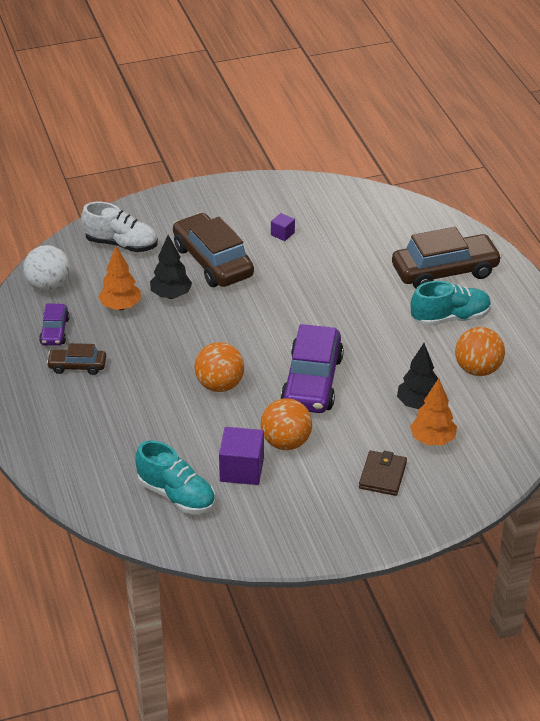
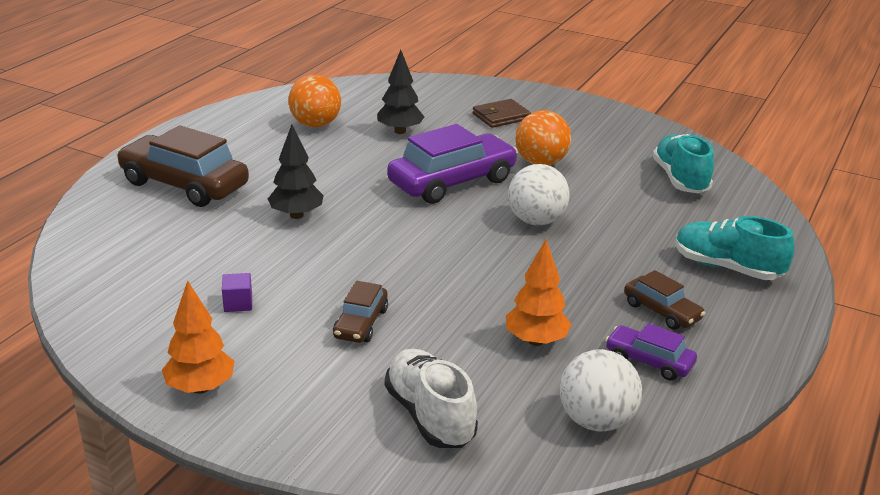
camera: 135 degrees left, 10 degrees down
(54, 331) = (649, 361): purple car -> purple car turned 105 degrees counterclockwise
(171, 295) = (462, 318): black tree -> black tree (296, 215)
(213, 261) = (361, 323): brown car -> brown car, size x0.51
(219, 385) = (536, 221): orange ball -> white ball
(242, 469) = (603, 167): purple cube -> none
(432, 440) = (430, 113): orange tree -> orange tree (200, 387)
(450, 318) = (259, 157): turquoise shoe -> turquoise shoe (727, 268)

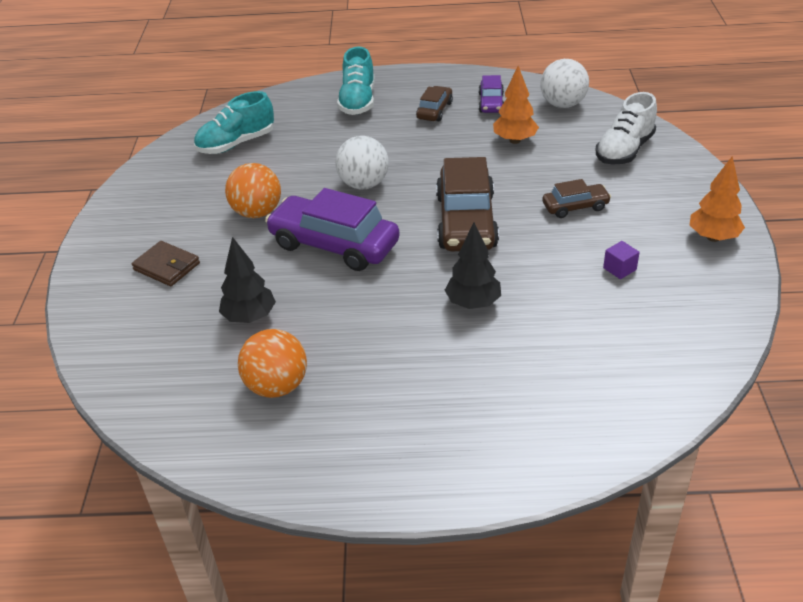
camera: 115 degrees left, 10 degrees up
(184, 184) = (491, 408): brown car -> brown car (466, 221)

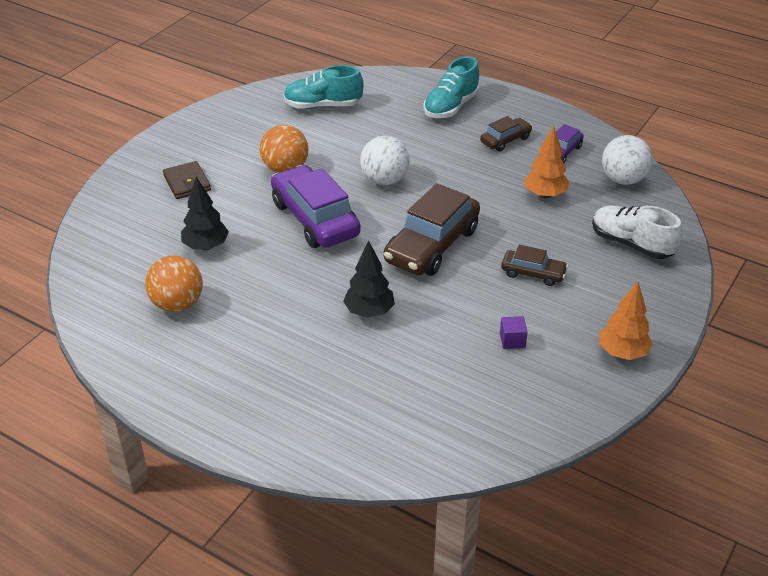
camera: 30 degrees right, 0 degrees up
(624, 150) = (631, 244): white shoe -> white shoe turned 60 degrees clockwise

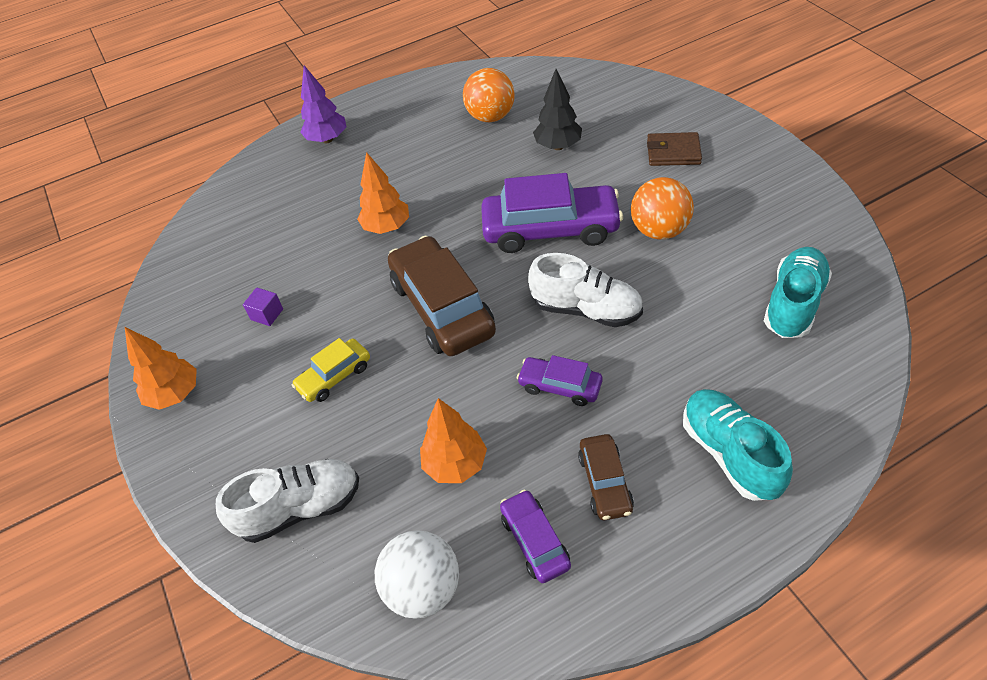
camera: 125 degrees right, 10 degrees up
(268, 417) = (327, 139): none -> purple tree
(369, 312) = (387, 227): black tree -> orange tree
(384, 180) = (586, 309): white ball -> white shoe
(455, 173) = (560, 386): none -> purple car
(533, 273) = (334, 376): brown car -> yellow car

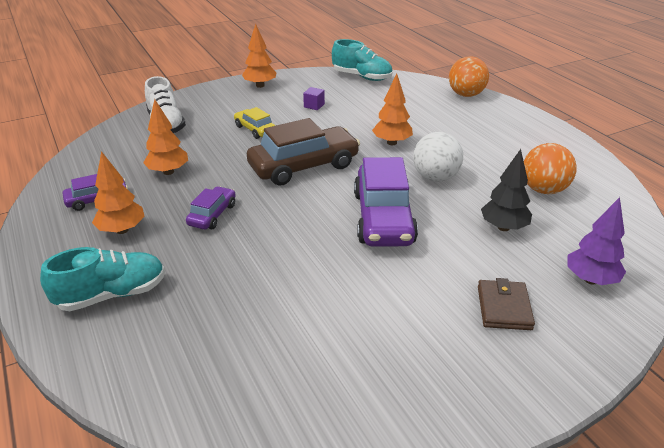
camera: 85 degrees right, 15 degrees down
(327, 139) = (495, 115): purple tree -> purple tree (590, 280)
(423, 588) = (93, 162): white ball -> white ball (435, 177)
(586, 309) = (285, 232): white shoe -> none
(605, 482) = (122, 230): brown car -> orange tree
(659, 230) = (376, 283): orange ball -> orange ball (466, 95)
(793, 304) = (256, 367): turquoise shoe -> turquoise shoe (362, 77)

